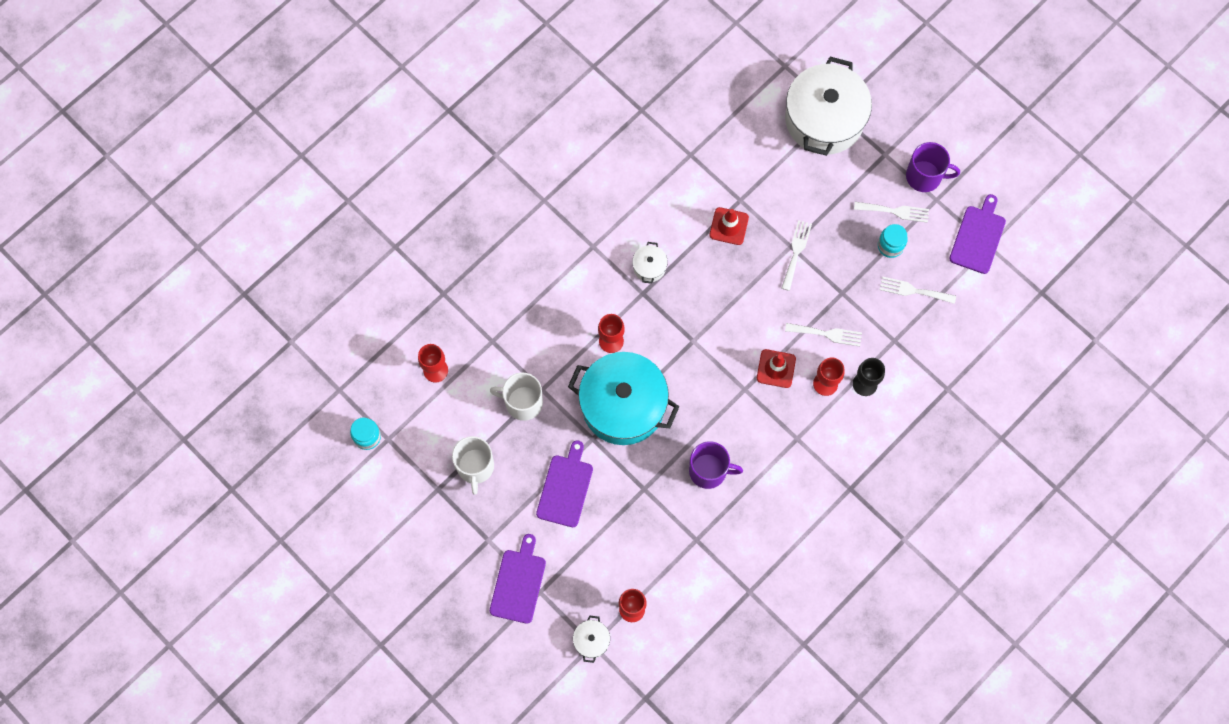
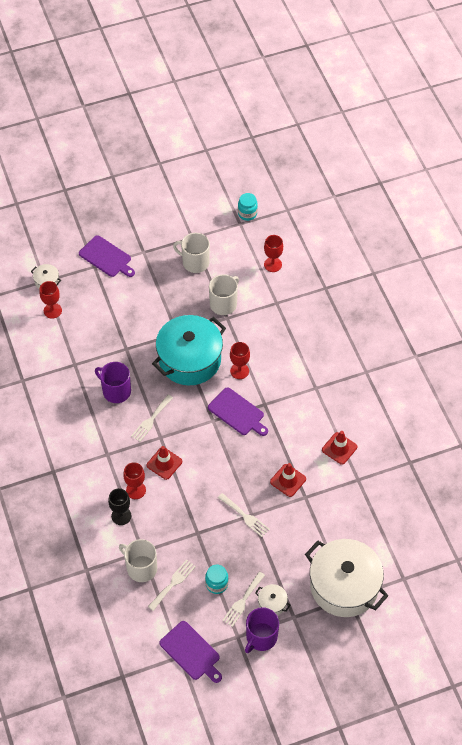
camera: 115 degrees right, 15 degrees down
(565, 488) = (152, 305): purple cutting board -> purple cutting board (237, 413)
(649, 267) = (282, 416): white pot -> white pot (272, 603)
(661, 189) = (339, 448): none -> red traffic cone
(709, 471) = (116, 391): purple mug -> purple mug turned 90 degrees clockwise
(827, 334) = (171, 508): white fork -> white fork (151, 420)
(914, 332) = (141, 568): none -> white mug

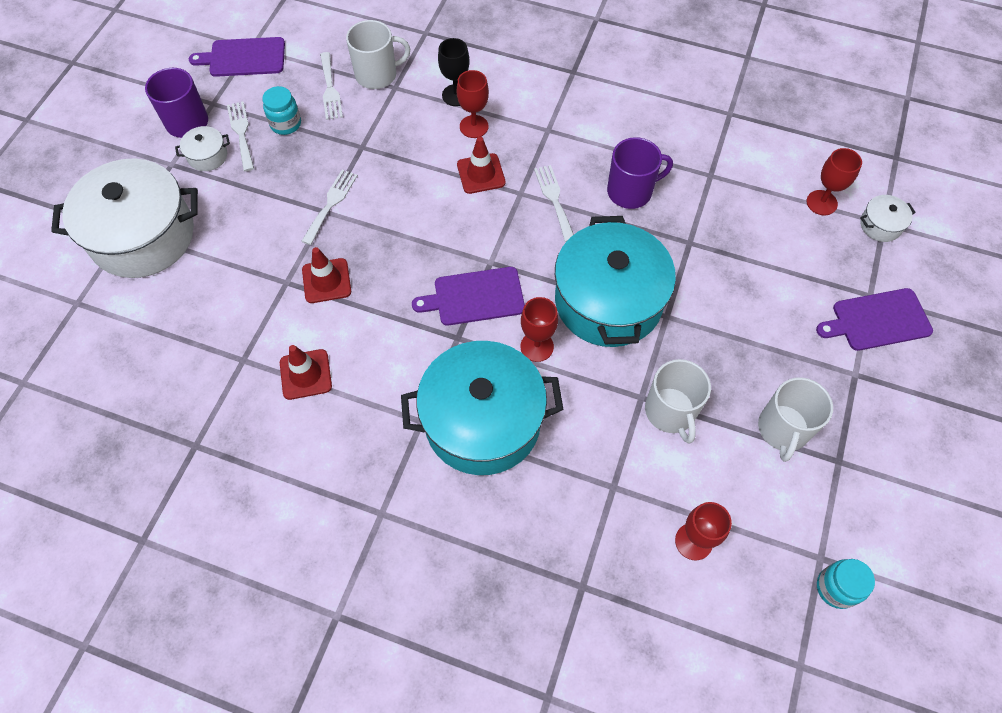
camera: 130 degrees right, 5 degrees up
(195, 262) = (783, 429): white mug -> white mug turned 135 degrees clockwise
(245, 516) = (331, 204): white fork -> white fork turned 120 degrees clockwise
(293, 366) = (482, 421): none -> turquoise pot

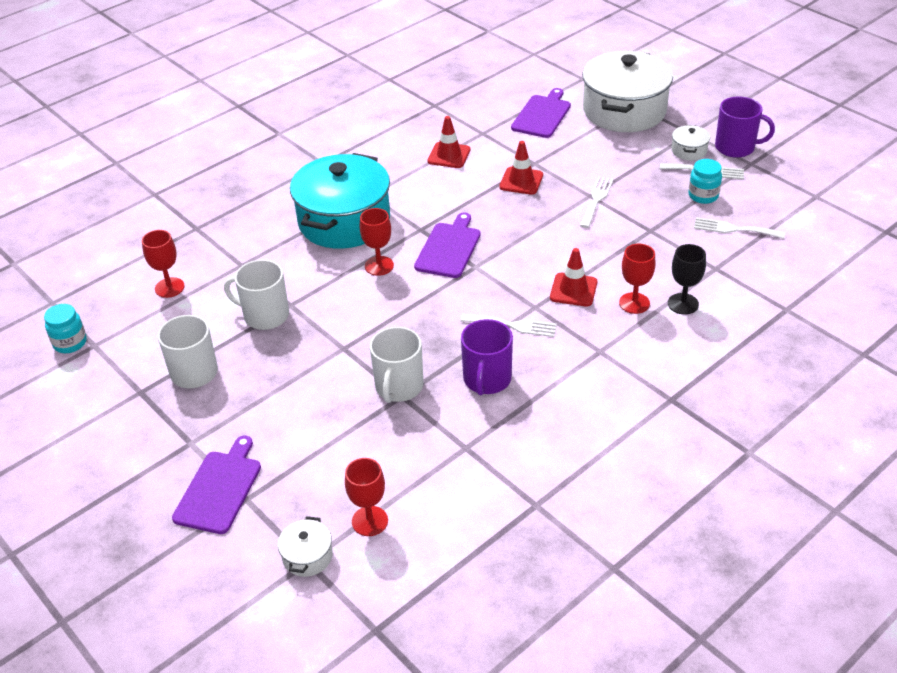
camera: 120 degrees right, 20 degrees down
(244, 57) = (803, 190): purple cutting board -> purple cutting board (542, 115)
(331, 204) = (596, 200): white fork -> white fork turned 120 degrees counterclockwise
(377, 75) = (739, 261): white mug -> white mug (398, 387)
(608, 301) = (386, 319): turquoise pot -> none

